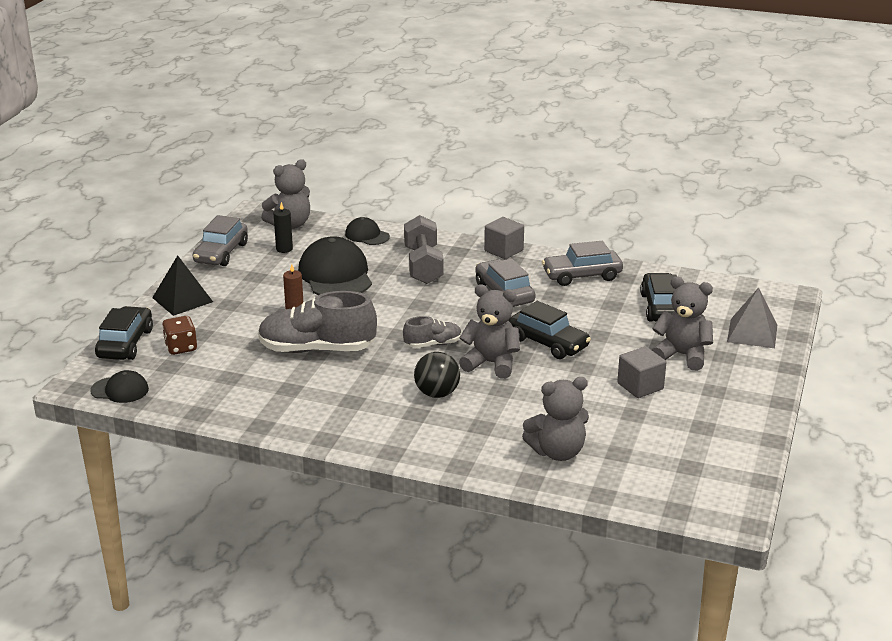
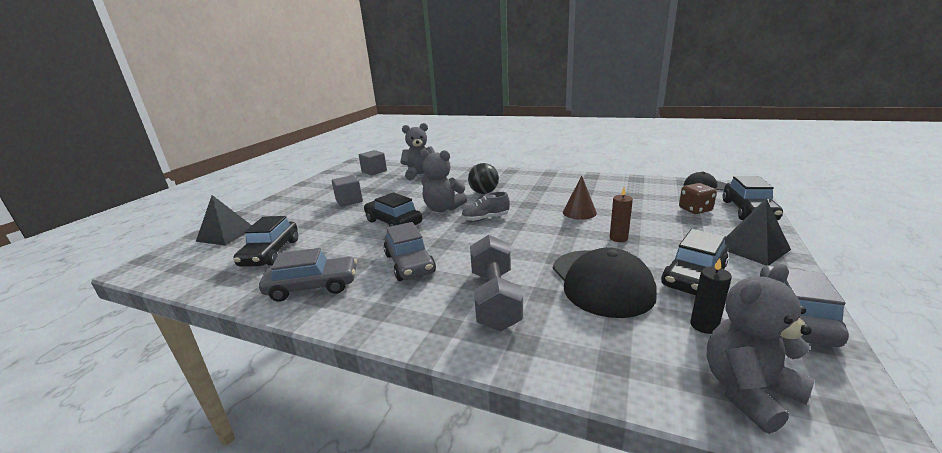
camera: 175 degrees left, 5 degrees down
(259, 277) = (693, 276): none -> black car
(317, 349) = (579, 212): grey shoe -> brown cone
(367, 235) = (588, 359): black cap -> none
(503, 250) = (383, 326): grey cube -> grey cube (374, 171)
(682, 355) = (300, 218): grey teddy bear -> none
(752, 333) = (226, 234): grey pyramid -> black pyramid

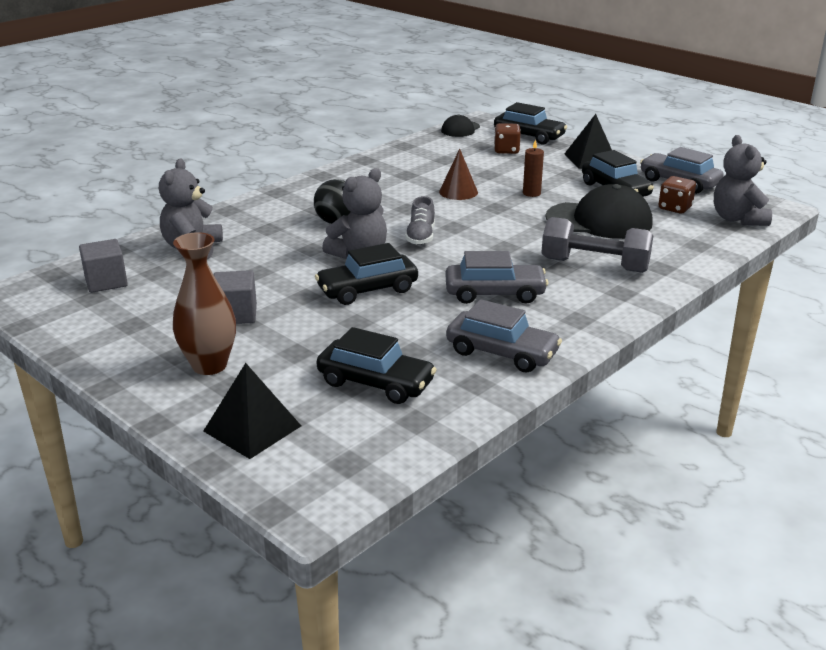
camera: 70 degrees left, 5 degrees up
(292, 210) = (209, 365): none -> brown vase
(313, 287) = (502, 353): grey car -> grey car turned 105 degrees clockwise
(704, 325) = (675, 208): black candle -> brown dice

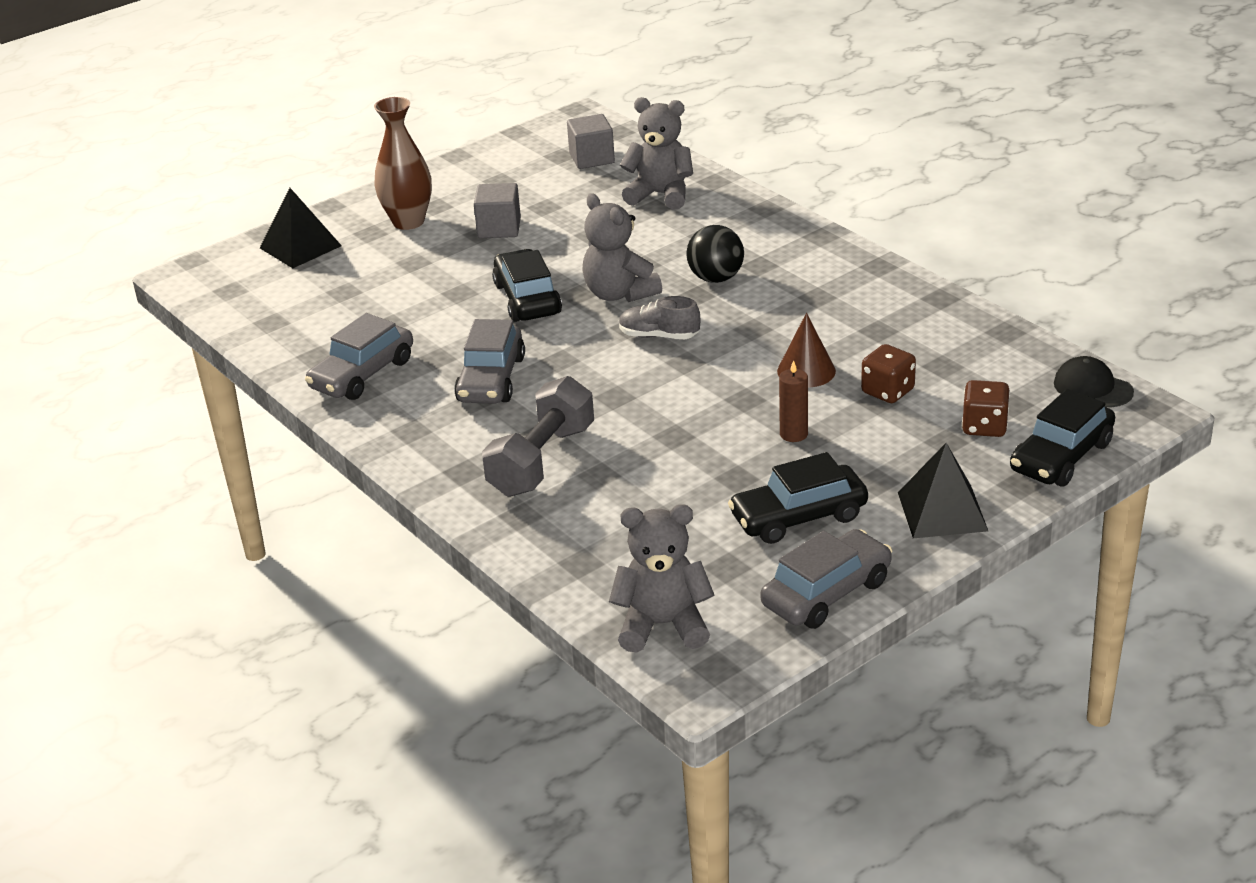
camera: 100 degrees right, 5 degrees up
(375, 383) = (341, 303): black car -> none
(599, 221) = (682, 484): black cap -> none
(675, 208) = (717, 566): brown dice -> brown dice (887, 391)

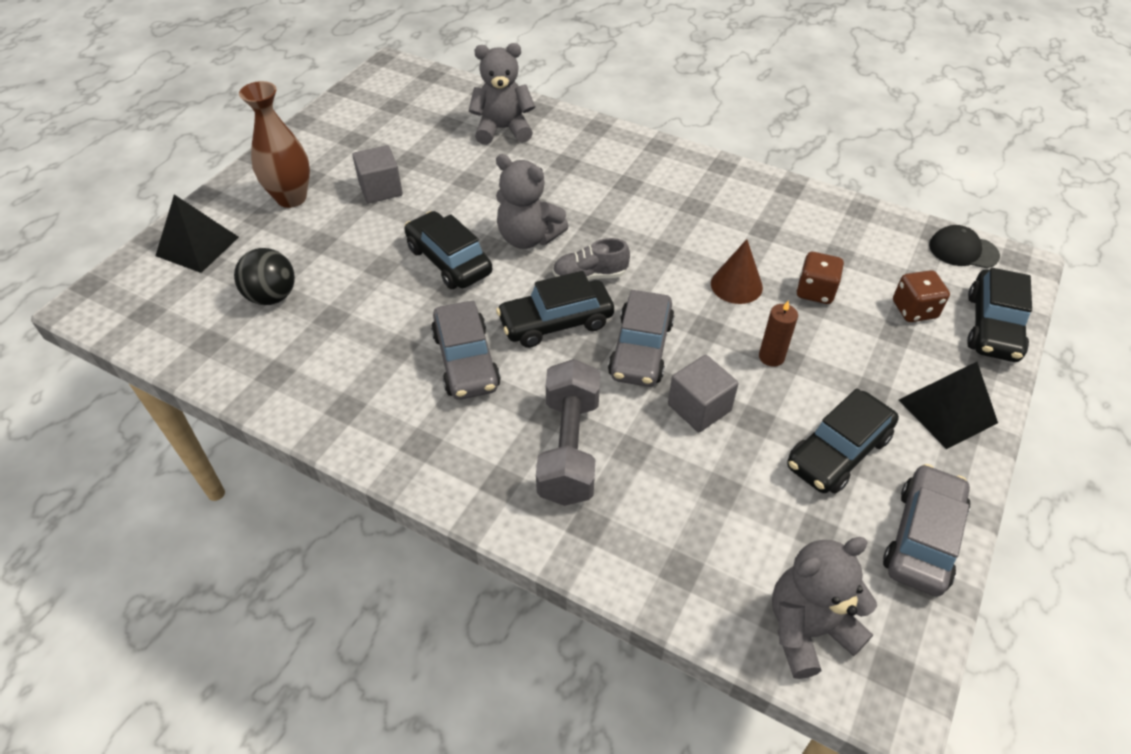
camera: 25 degrees left, 15 degrees up
(362, 374) = (335, 385): grey car -> grey car (641, 349)
(592, 158) = (423, 104): grey cube -> grey cube (699, 407)
(597, 366) = (556, 322): none -> black car
(716, 278) = (600, 204): black ball -> black ball (272, 296)

